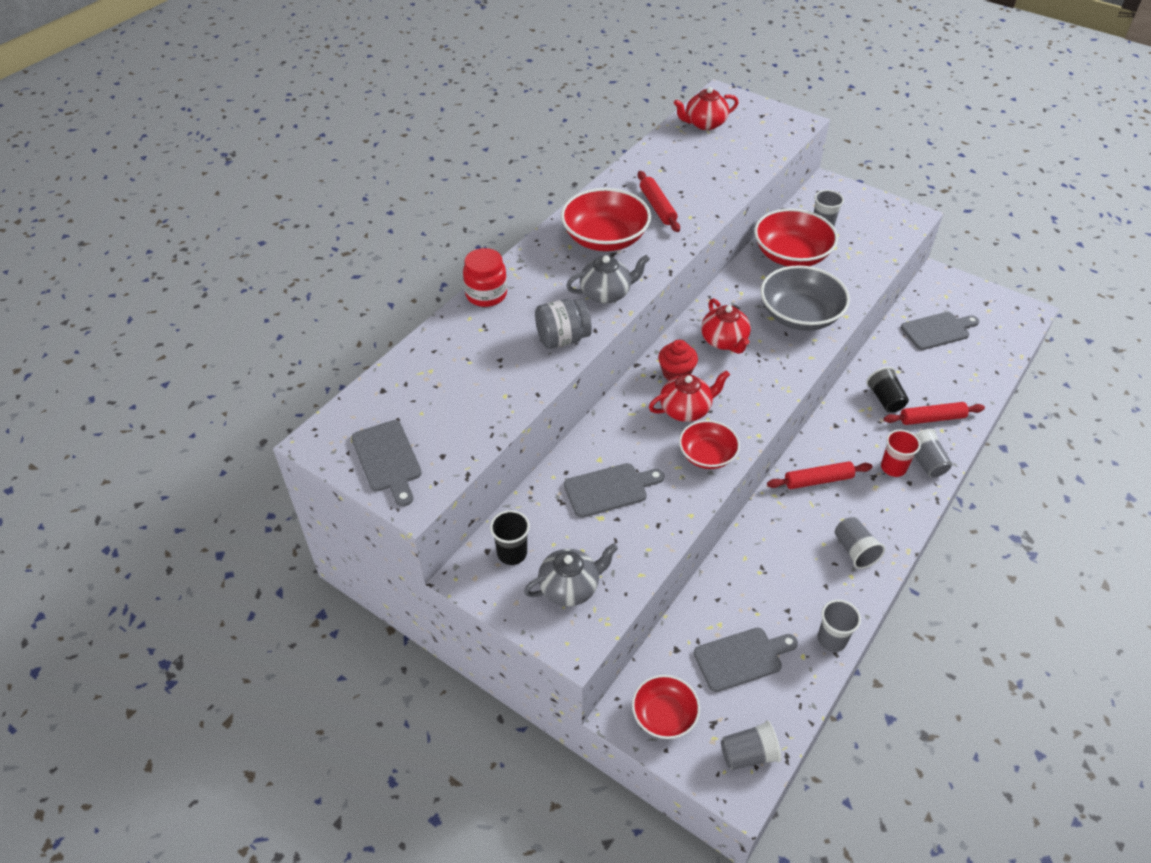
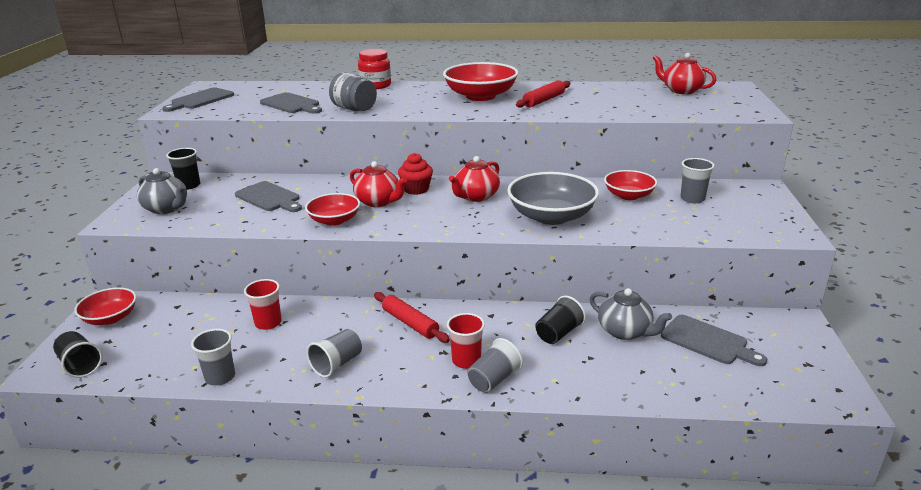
camera: 60 degrees right, 20 degrees down
(606, 293) = (418, 109): grey teapot -> grey teapot (625, 331)
(742, 658) = (180, 337): grey cutting board -> grey cutting board (292, 104)
(748, 754) = (80, 365): grey cup -> black cup
(757, 580) = (268, 323): none -> red cup
(791, 255) = (628, 195): red bowl -> red bowl, size x0.61
(932, 418) = (564, 368): red rolling pin -> none

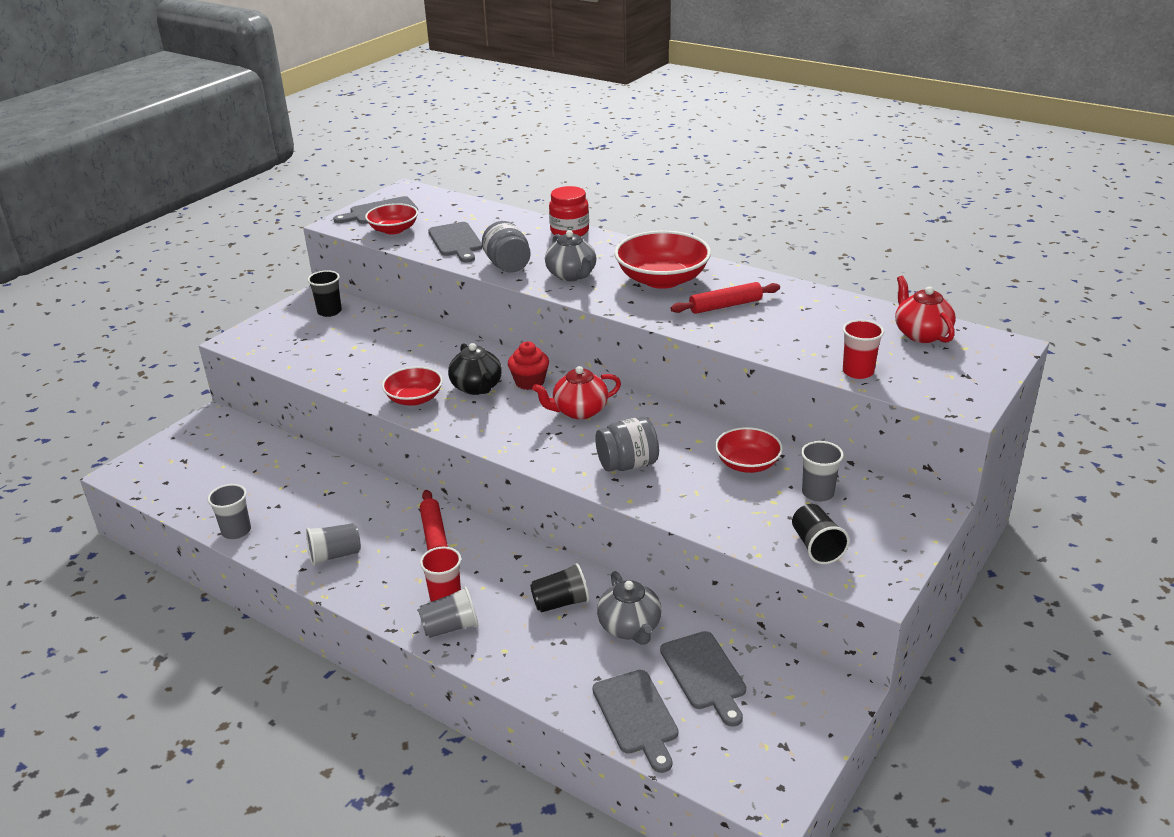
camera: 30 degrees right, 5 degrees up
(80, 365) = (149, 477): black cup -> black cup (816, 546)
(110, 318) = (202, 436): red bowl -> red bowl (393, 230)
(166, 208) = (288, 336): grey teapot -> grey teapot (572, 275)
(268, 323) = (316, 489): red cup -> red cup (858, 372)
(269, 198) = (384, 350): grey cutting board -> grey cutting board (637, 716)
(378, 202) = (477, 387): red teapot -> black teapot
(551, 216) = (627, 464): grey bowl -> grey jar

